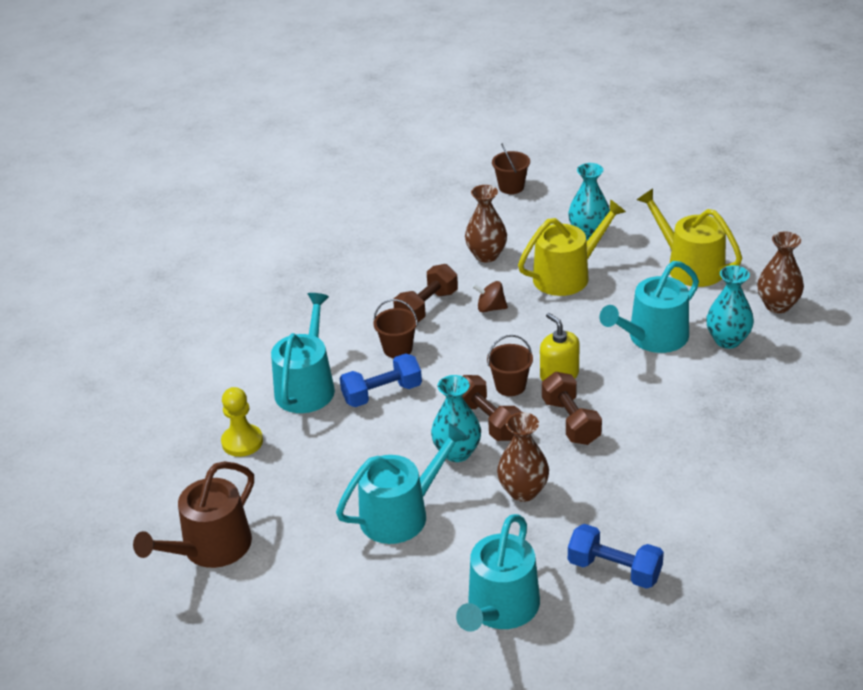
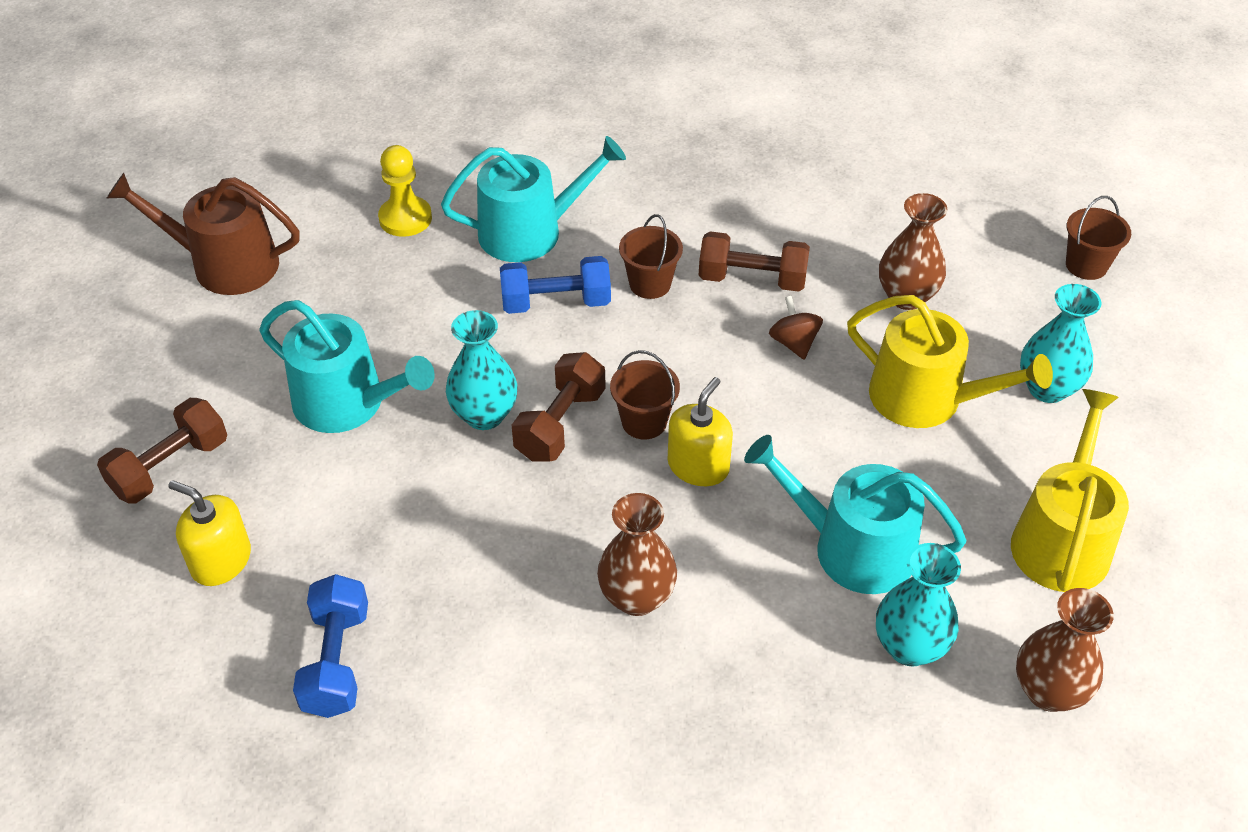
camera: 60 degrees right, 10 degrees up
(382, 393) = (556, 302): blue dumbbell -> blue dumbbell turned 45 degrees counterclockwise
(500, 609) = (221, 561): turquoise watering can -> yellow soap dispenser
(523, 491) = (444, 509): brown vase -> brown vase (636, 597)
(571, 421) = (608, 513): brown dumbbell -> brown dumbbell (170, 467)

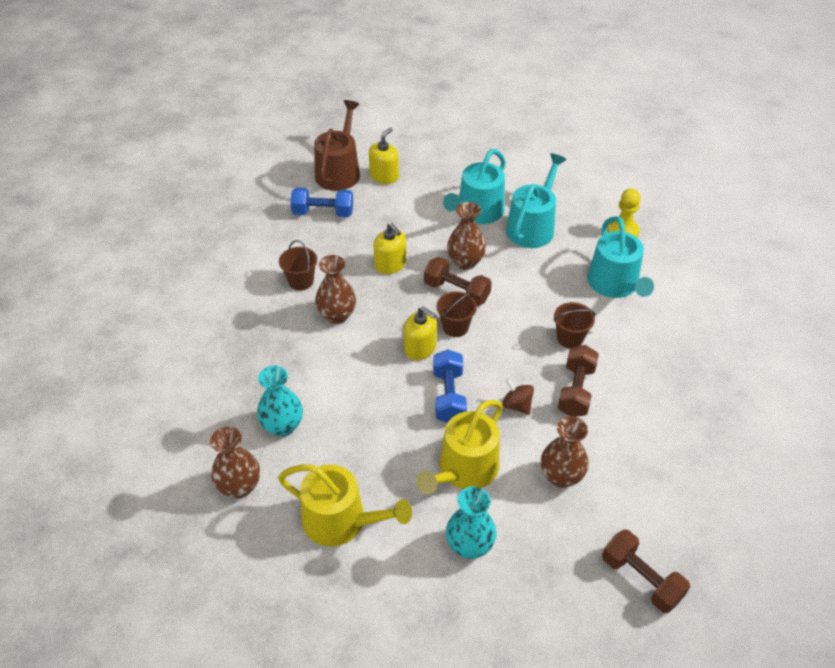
camera: 95 degrees right, 0 degrees up
(170, 467) = (441, 157): brown dumbbell -> brown dumbbell (641, 579)
(224, 264) = (580, 165): brown watering can -> brown watering can (339, 171)
(484, 415) = (465, 262): turquoise vase -> brown vase
(495, 526) = (390, 264): none -> yellow soap dispenser
(556, 302) = (552, 294): blue dumbbell -> blue dumbbell (449, 396)
(794, 343) = (517, 405): brown spinning top -> brown spinning top turned 120 degrees counterclockwise
(851, 547) = (353, 410): turquoise watering can -> turquoise watering can (532, 226)
(1086, 265) = (600, 608): brown bucket -> brown bucket (301, 281)

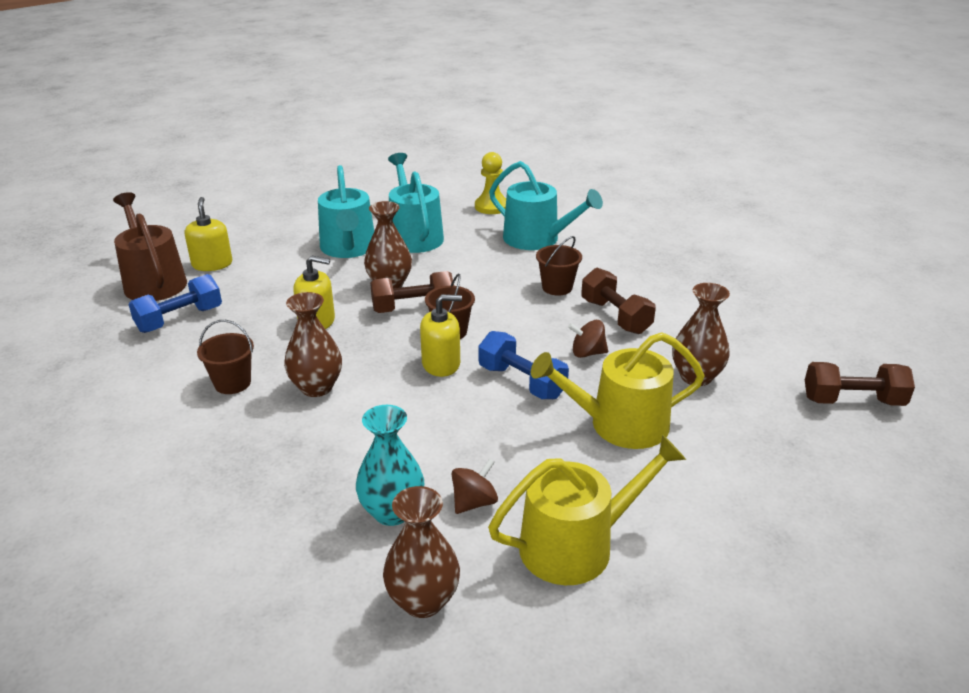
camera: 45 degrees left, 15 degrees down
(325, 453) = (474, 502): none -> brown spinning top
(464, 470) = (619, 424): yellow watering can -> yellow watering can turned 90 degrees clockwise
(469, 545) = (711, 474): turquoise vase -> none

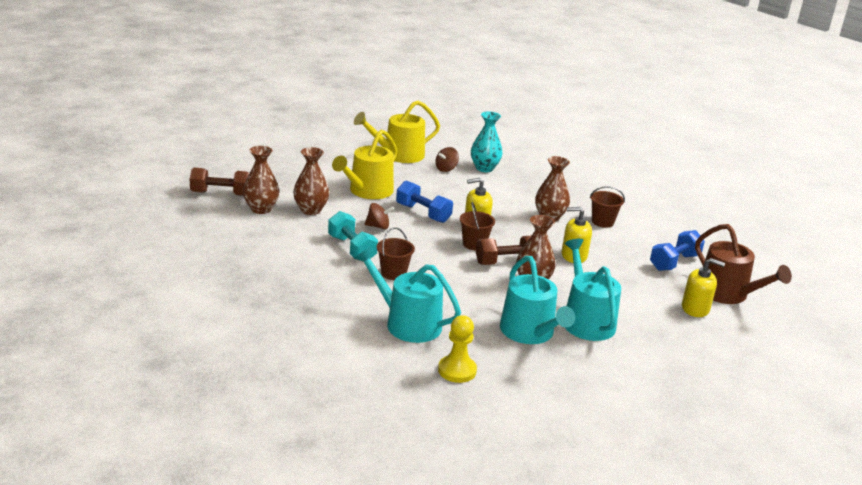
camera: 175 degrees right, 5 degrees down
(212, 264) = (695, 308): yellow soap dispenser -> yellow soap dispenser turned 60 degrees counterclockwise
(423, 601) = (463, 146): brown vase -> brown vase (261, 209)
(615, 316) = (352, 248): brown dumbbell -> turquoise dumbbell
(619, 424) = (367, 191): yellow watering can -> yellow watering can turned 135 degrees clockwise

